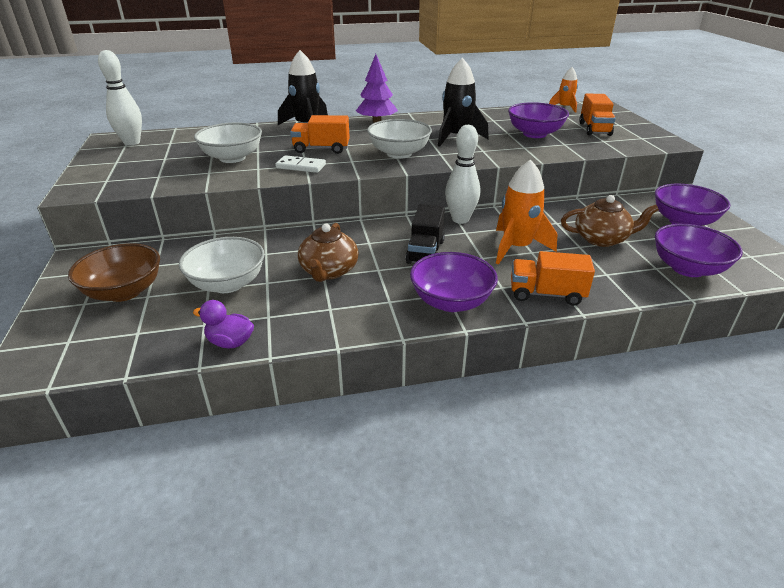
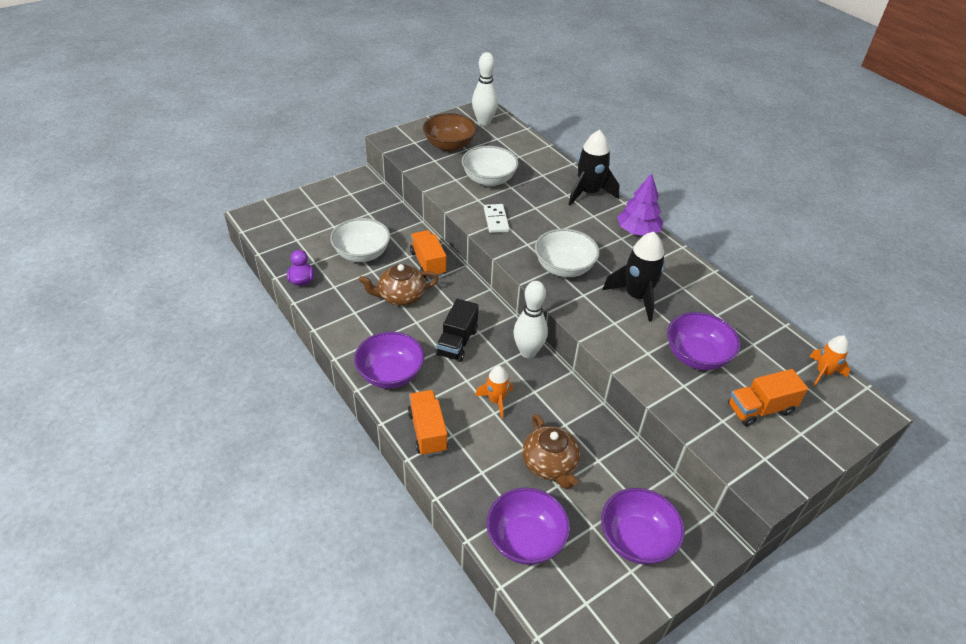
camera: 65 degrees right, 10 degrees up
(124, 292) = (333, 215): brown bowl -> brown bowl (449, 145)
(321, 149) = (541, 219): orange truck -> orange truck (428, 263)
(425, 252) = (457, 342): black truck -> black truck turned 60 degrees counterclockwise
(516, 247) = (496, 401): orange rocket -> orange rocket, size x0.60

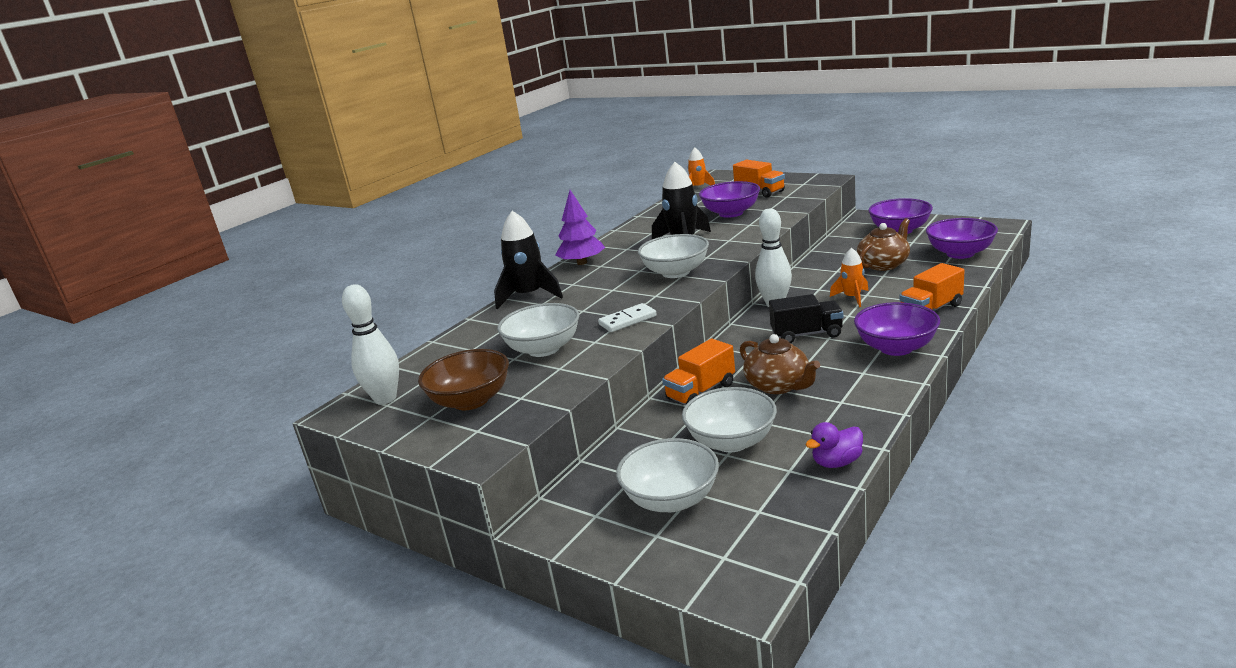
camera: 105 degrees left, 20 degrees down
(336, 218) = (671, 499): none -> white bowl

